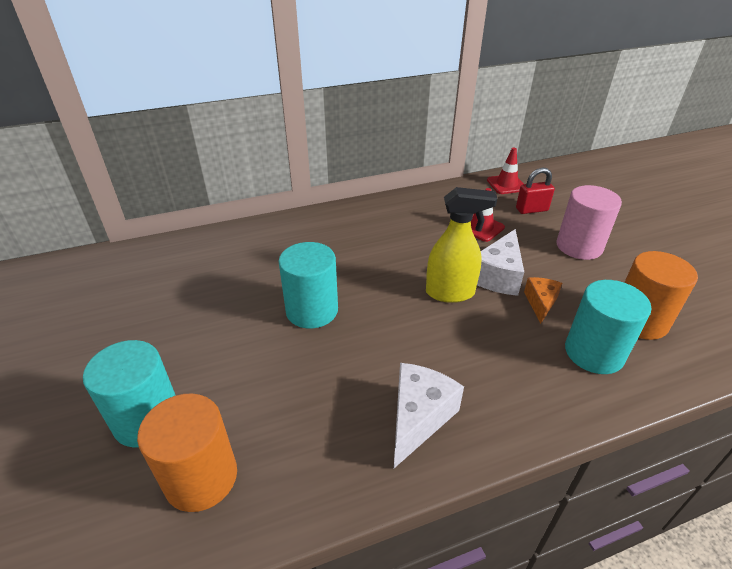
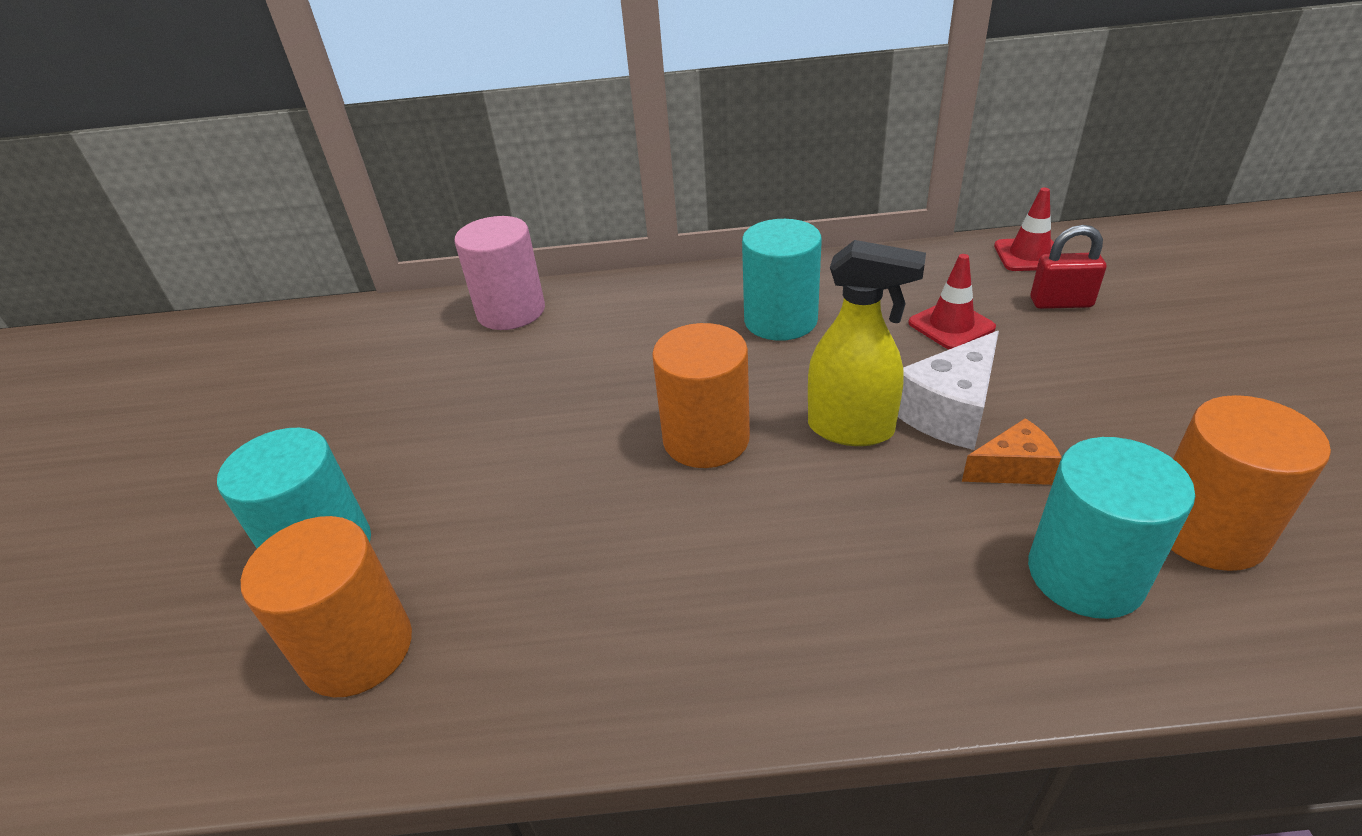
camera: 20 degrees right, 0 degrees up
(312, 310) = (613, 426): turquoise cylinder -> turquoise cylinder (780, 320)
(371, 310) = (706, 439): none -> orange cylinder
(418, 418) = (713, 627): white cheese -> none
(540, 303) = (1012, 469): orange cheese -> orange cheese turned 45 degrees clockwise
(579, 246) = (1131, 377): pink cylinder -> pink cylinder (511, 311)

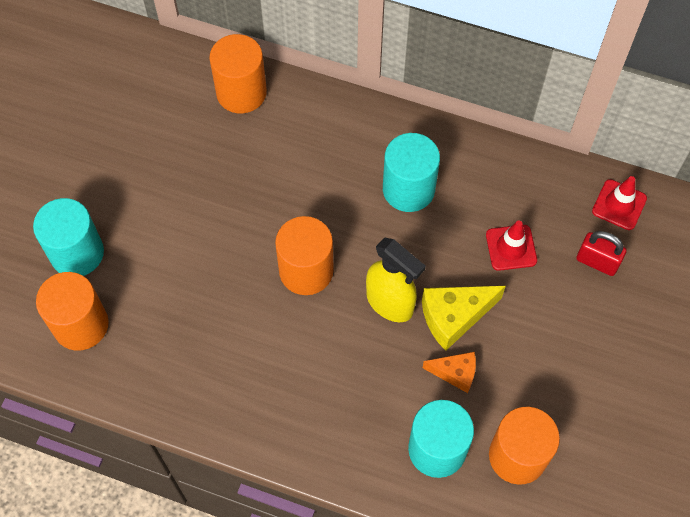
camera: 20 degrees right, 25 degrees up
(511, 311) = (241, 92): pink cylinder -> orange cylinder
(949, 411) = (454, 317): white cheese -> yellow cheese

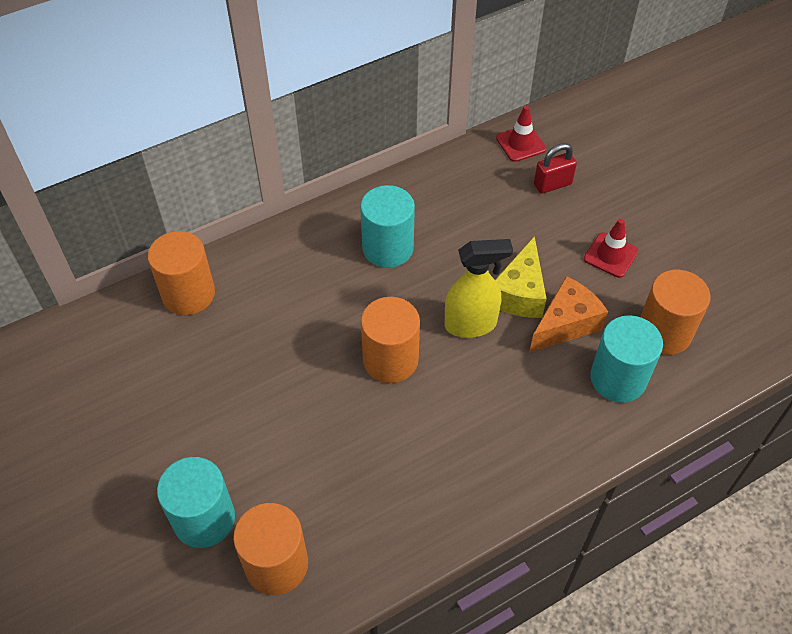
camera: 50 degrees left, 10 degrees down
(455, 373) = (565, 324): orange cheese -> orange cheese, size x1.61
(511, 248) = (495, 222): red traffic cone -> red traffic cone (610, 255)

